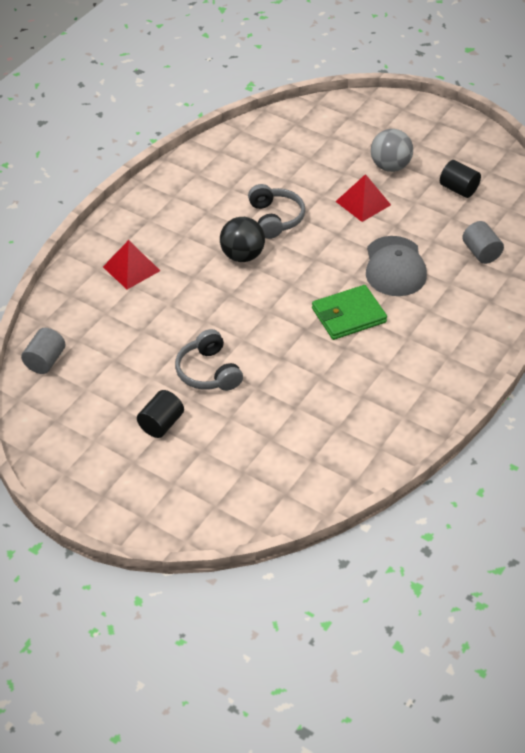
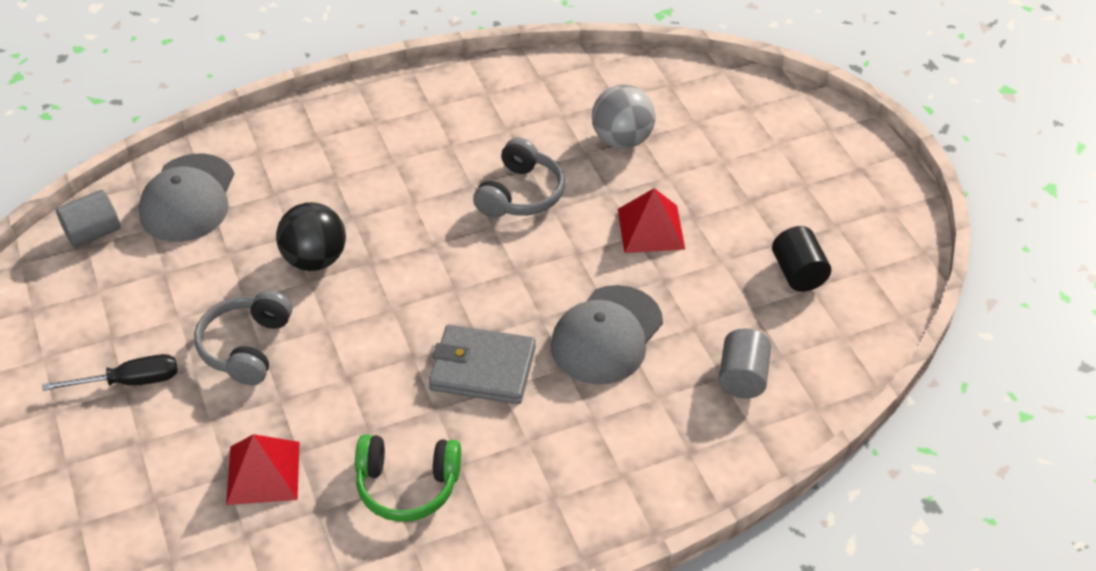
camera: 35 degrees right, 0 degrees up
(83, 314) = (188, 198): none -> grey cap
(131, 269) = (294, 172): red pyramid -> red pyramid (263, 473)
(161, 424) = (130, 381): black cylinder -> black screwdriver
(242, 256) = (434, 221): black ball -> black ball (315, 259)
(348, 315) = (483, 368): green wallet -> grey wallet
(370, 391) = (407, 486): none -> green headphones
(390, 166) = (735, 197): grey ball -> grey ball (622, 139)

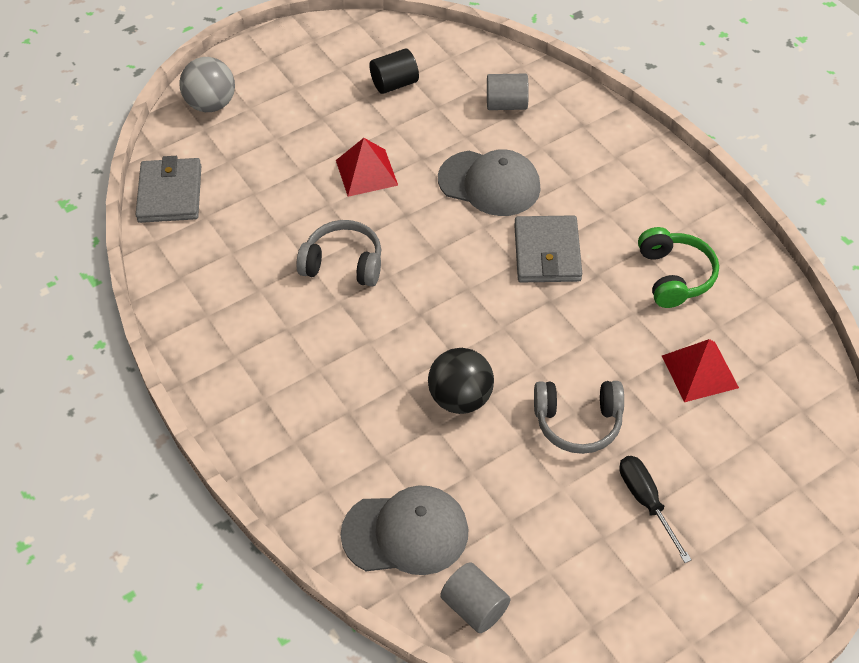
camera: 100 degrees left, 5 degrees up
(622, 139) = (259, 205): grey ball -> grey ball (211, 104)
(655, 77) = (170, 194): none -> grey wallet

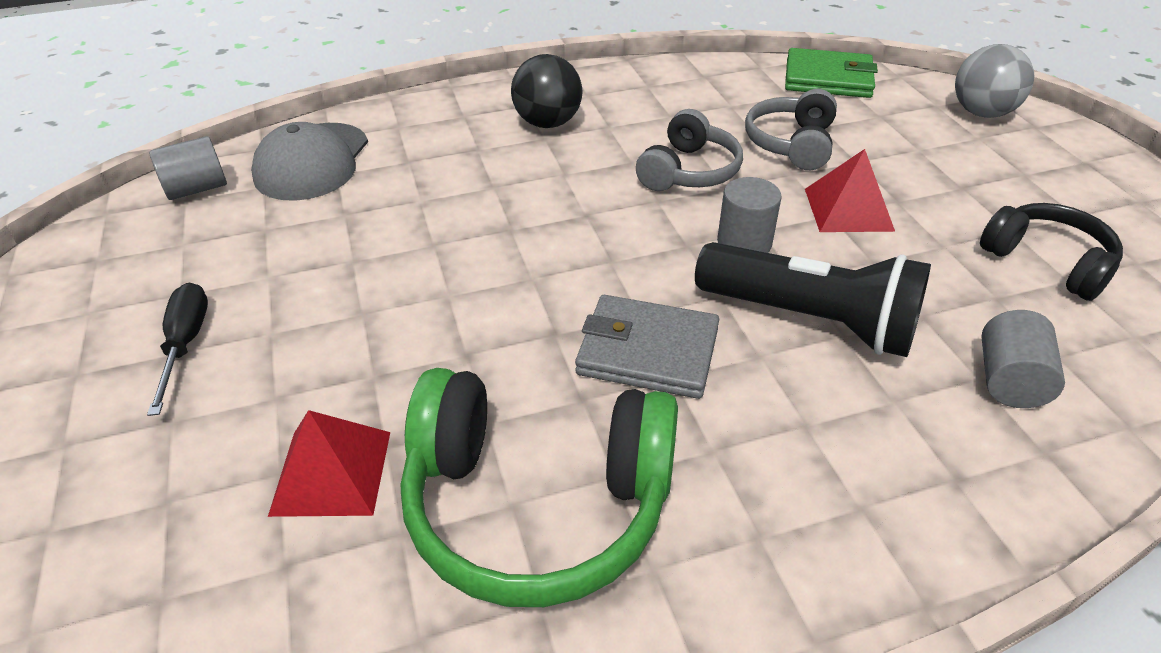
camera: 105 degrees right, 10 degrees down
(170, 194) = (828, 79): grey wallet -> green wallet
(394, 84) = (1047, 262): black cylinder -> black headphones
(424, 221) = (744, 243): none -> grey cylinder
(460, 398) = (444, 223): black ball -> black ball (548, 123)
(489, 183) = (810, 320): grey cap -> black flashlight
(578, 422) = (343, 312): grey headphones -> grey headphones (791, 144)
(646, 502) = (185, 344): black screwdriver -> black screwdriver turned 90 degrees counterclockwise
(674, 276) = (537, 504): green headphones -> green headphones, size x1.70

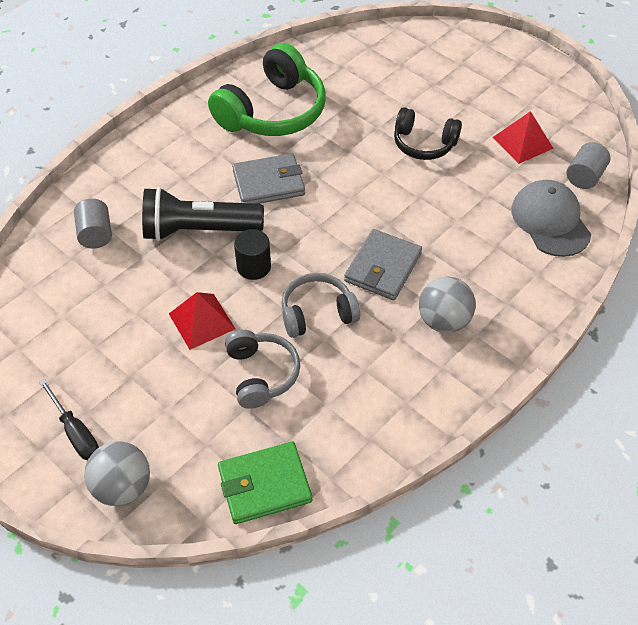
camera: 150 degrees right, 10 degrees up
(185, 344) = (469, 108): black screwdriver -> black screwdriver (75, 432)
(331, 472) = (355, 92): red pyramid -> red pyramid (522, 142)
(537, 504) = (273, 111): green headphones -> green headphones turned 150 degrees clockwise
(548, 123) = (444, 321): black ball -> grey ball
(568, 186) = (383, 267): none -> grey wallet
(688, 171) = (317, 313): grey headphones -> grey headphones turned 75 degrees clockwise
(744, 243) = (254, 267): grey cylinder -> black cylinder
(1047, 262) = (74, 325): black headphones -> black headphones (424, 144)

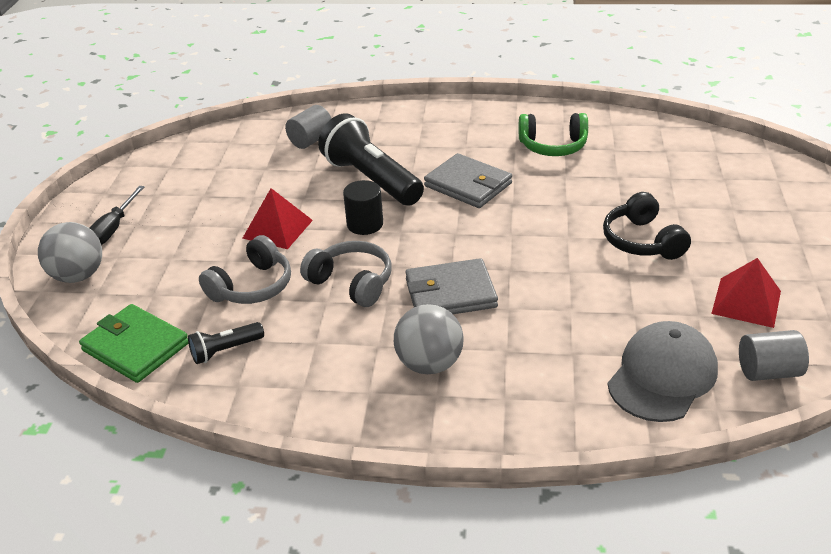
camera: 55 degrees right, 15 degrees down
(273, 111) = (553, 146): green headphones -> green headphones, size x0.59
(324, 428) = (225, 350): none -> black flashlight

